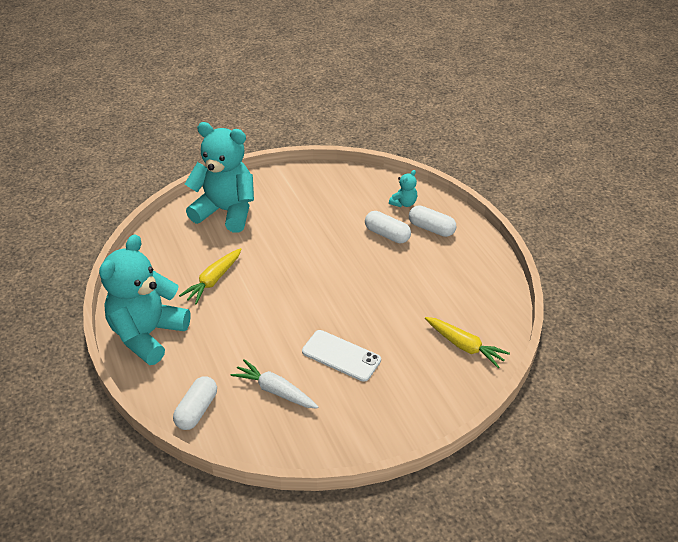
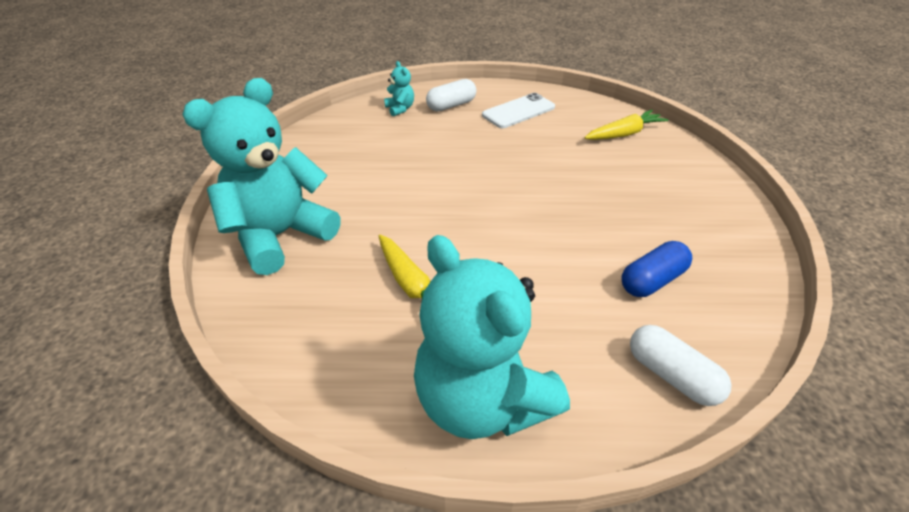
camera: 65 degrees left, 0 degrees up
(275, 391) = (651, 280): white carrot -> blue capsule
(341, 356) = (609, 211): white phone -> white phone (518, 111)
(387, 234) = (438, 130): white capsule -> none

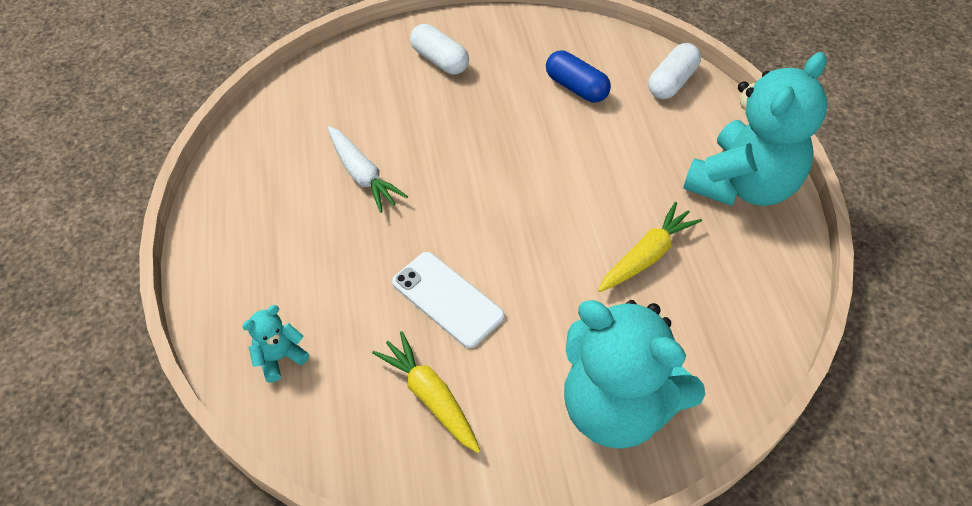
camera: 100 degrees left, 10 degrees up
(451, 105) = (264, 289): white capsule -> white capsule (440, 60)
(518, 111) = (277, 205): white phone -> white phone (447, 299)
(541, 144) = (362, 175): none -> white carrot
(624, 134) = (327, 100): yellow carrot -> yellow carrot (430, 397)

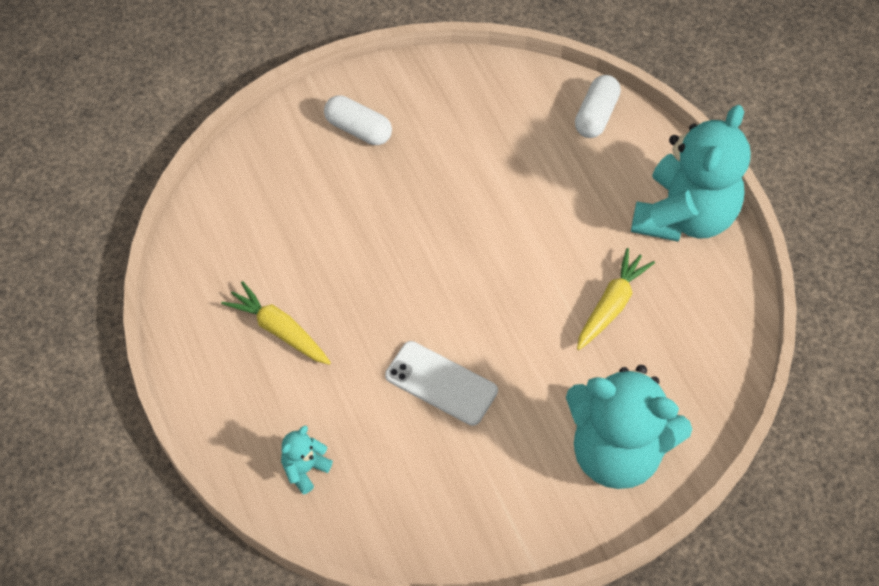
camera: 15 degrees left, 5 degrees up
(362, 175) = (321, 272): white carrot -> none
(430, 397) = (453, 477): yellow carrot -> yellow carrot (279, 330)
(576, 87) = (504, 138): blue capsule -> none

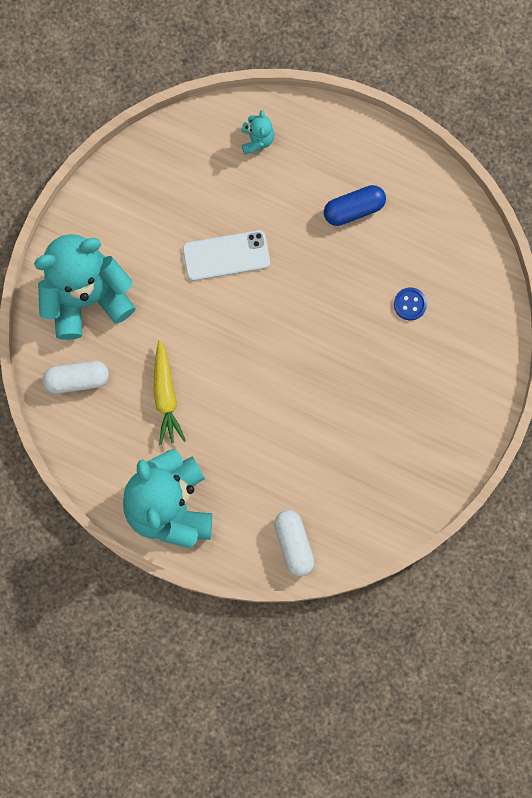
camera: 140 degrees right, 20 degrees up
(279, 330) = (354, 209): yellow carrot -> blue capsule
(313, 215) = (410, 304): none -> blue button
(358, 129) = (443, 394): white capsule -> white capsule (77, 379)

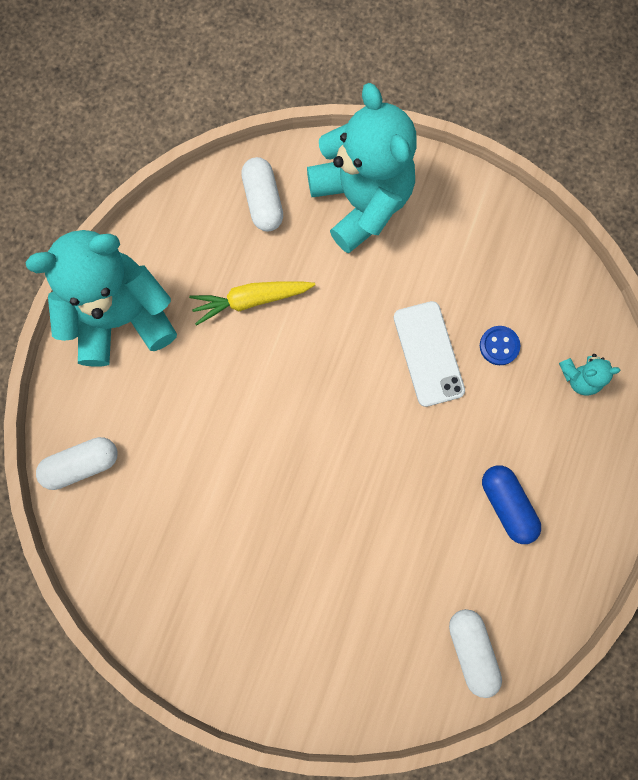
camera: 85 degrees right, 0 degrees up
(410, 304) = (391, 586): blue button -> blue button (499, 346)
(461, 249) = (471, 650): none -> white capsule

